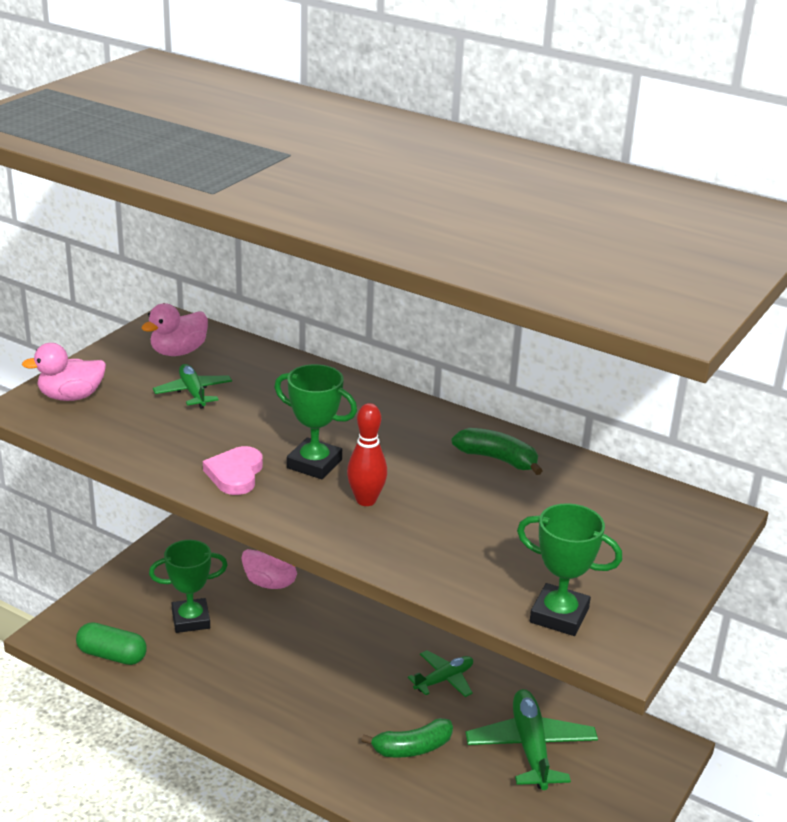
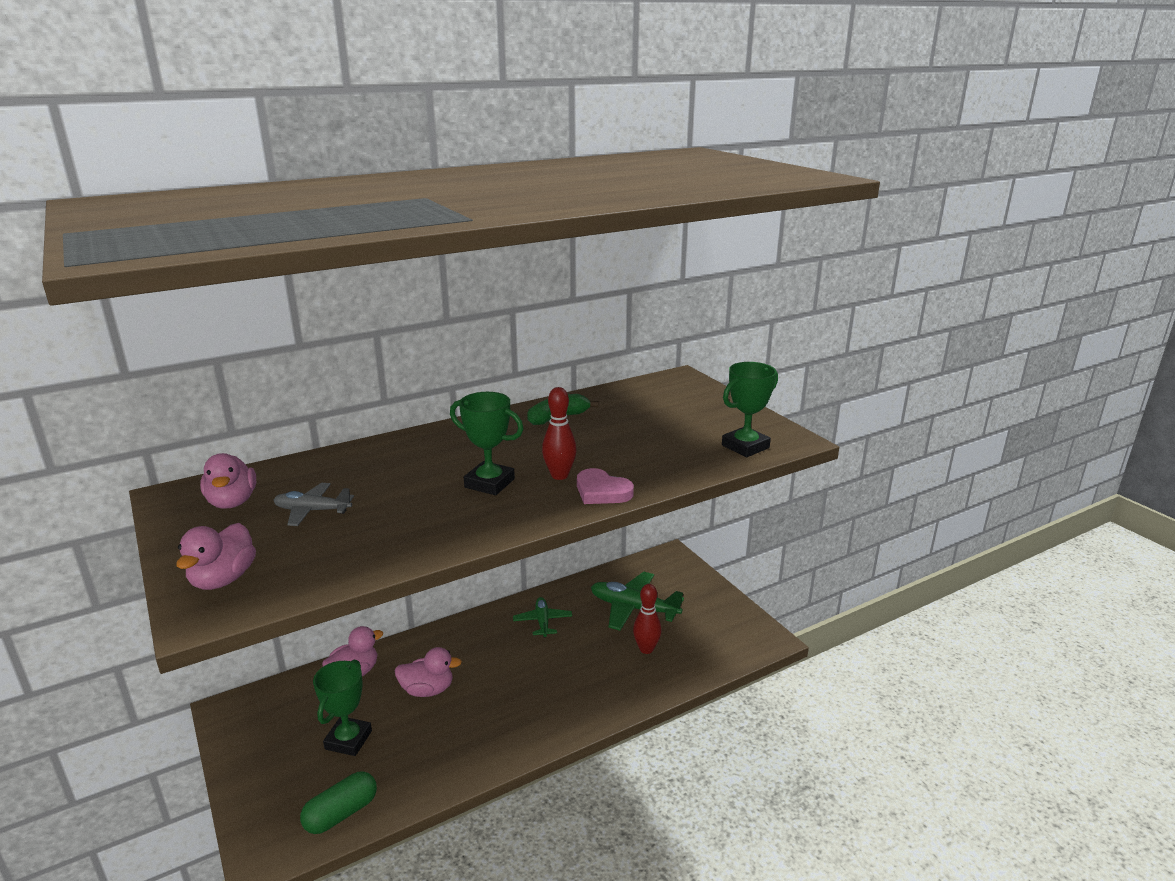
camera: 60 degrees left, 5 degrees down
(193, 392) = (312, 511): green plane -> grey plane
(235, 474) = (465, 521): pink heart -> pink heart (602, 491)
(283, 640) = (427, 690): none -> pink duck
(314, 464) = (489, 483): green trophy -> green trophy turned 60 degrees clockwise
(412, 748) = (596, 662): green banana -> none
(466, 784) = (646, 649): none -> red bowling pin

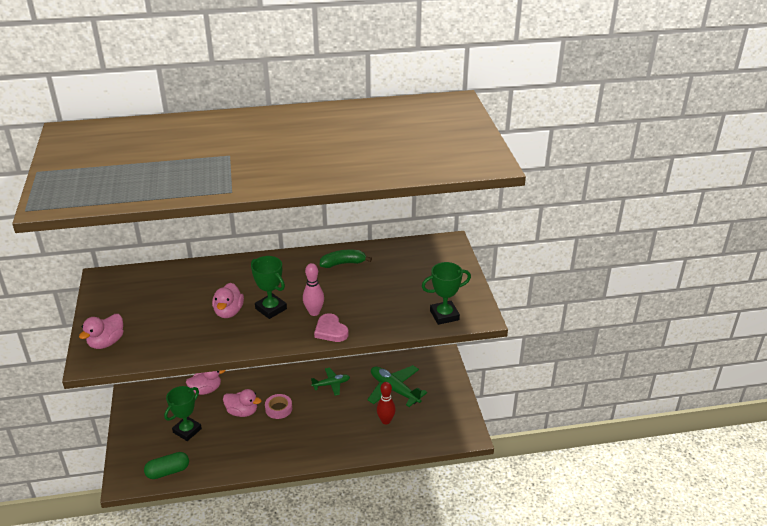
camera: 20 degrees right, 10 degrees up
(232, 502) = (130, 290): pink duck -> pink duck (229, 312)
(312, 511) = (167, 306): grey plane -> none
(482, 671) = (278, 408): none -> pink tape
(542, 621) = (331, 384): green plane -> green plane turned 60 degrees clockwise
(559, 475) = (314, 312): red bowling pin -> pink bowling pin

